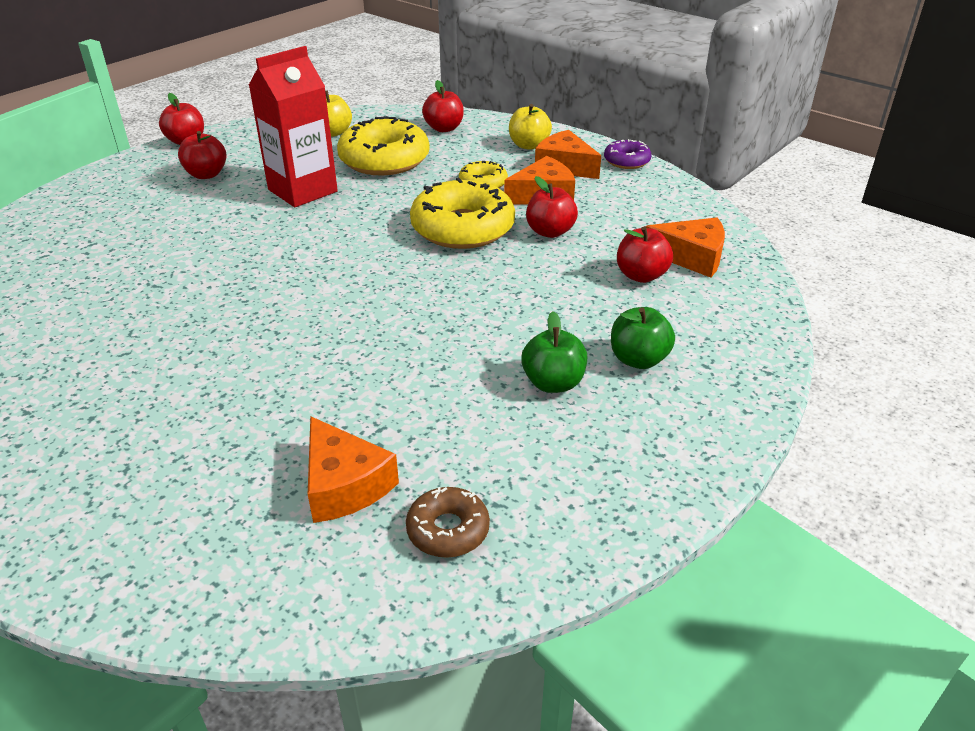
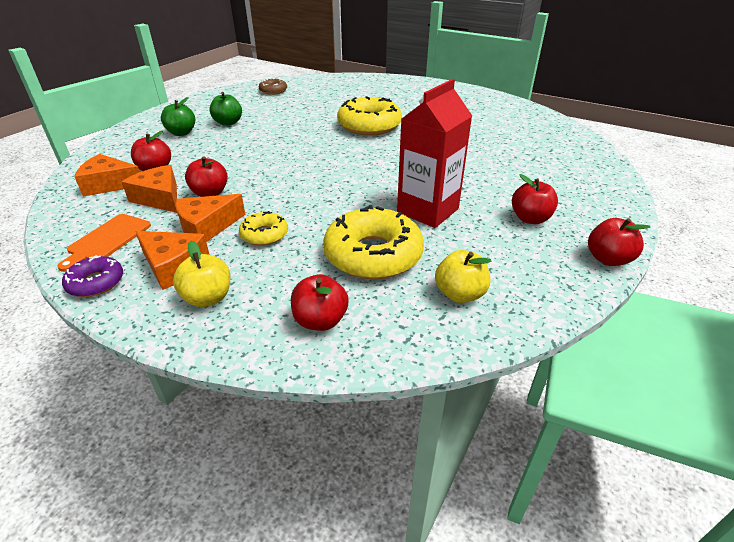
camera: 170 degrees right, 0 degrees up
(344, 485) = (313, 95): orange cheese -> orange cheese (159, 198)
(463, 228) = (279, 190): yellow donut -> yellow donut (369, 126)
(642, 192) = (107, 240): none -> orange cutting board

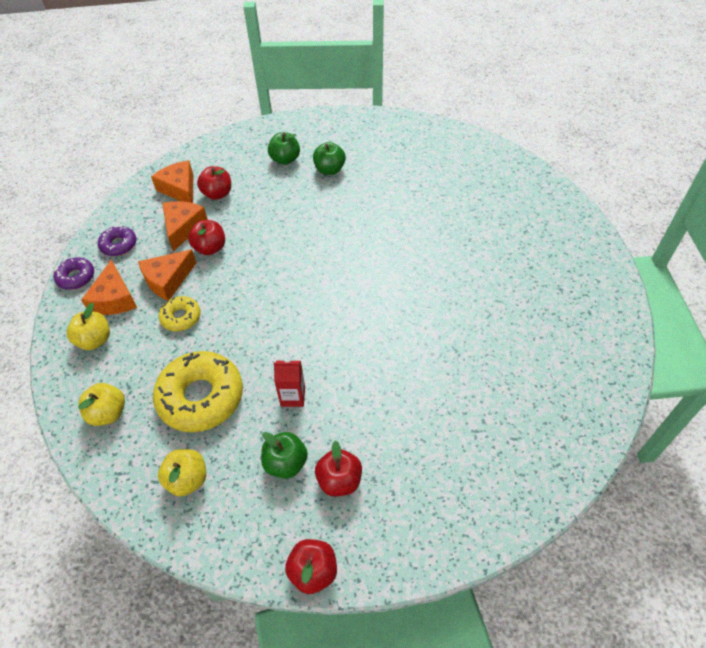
camera: 55 degrees right, 15 degrees up
(107, 240) = (119, 245): orange cutting board -> purple donut
(207, 227) = (168, 280): orange cheese -> orange cheese turned 60 degrees counterclockwise
(273, 91) = (426, 145): brown donut -> none
(320, 320) = (108, 413): red apple -> yellow apple
(369, 126) = (420, 261): yellow donut -> none
(428, 210) = (293, 396): red carton -> red carton, size x0.51
(491, 236) = (286, 463): none -> green apple

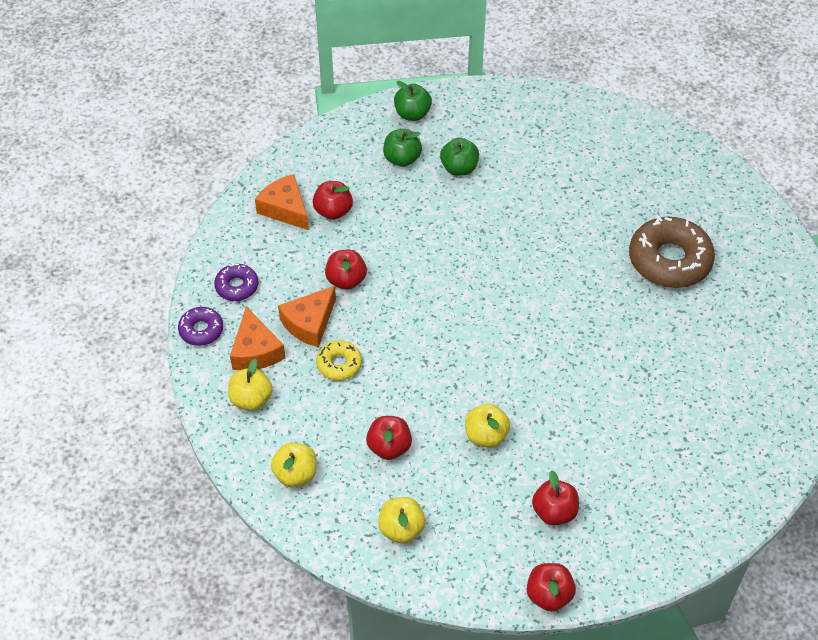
camera: 10 degrees left, 0 degrees up
(183, 228) = (306, 258): orange cheese -> none
(201, 397) = (389, 447): yellow donut -> red apple
(286, 463) = (496, 502): green apple -> green apple (412, 114)
(293, 396) = (486, 436): red carton -> yellow apple
(495, 256) = (669, 260): none -> brown donut

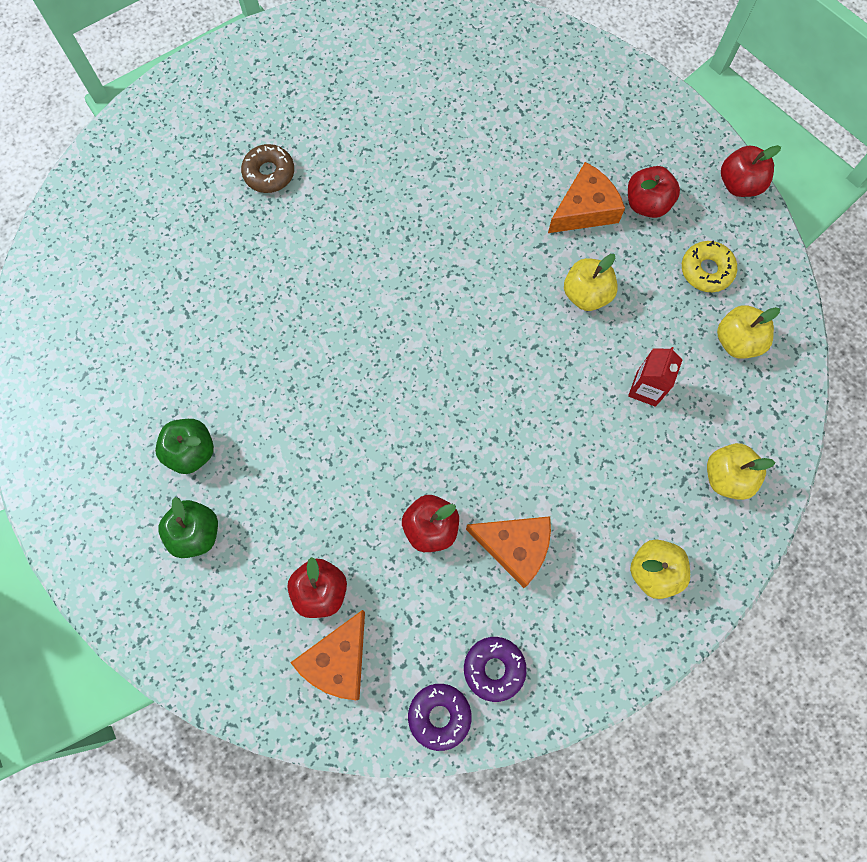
camera: 110 degrees left, 20 degrees up
(201, 330) = (581, 684): purple donut -> purple donut (439, 716)
(255, 351) = (583, 597): orange cheese -> orange cheese (584, 209)
(339, 364) = (560, 486): yellow donut -> yellow donut (706, 270)
(389, 447) = (646, 389): red apple -> red carton
(412, 114) = (103, 550): green apple -> none
(669, 260) = (269, 173): brown donut -> brown donut, size x0.51

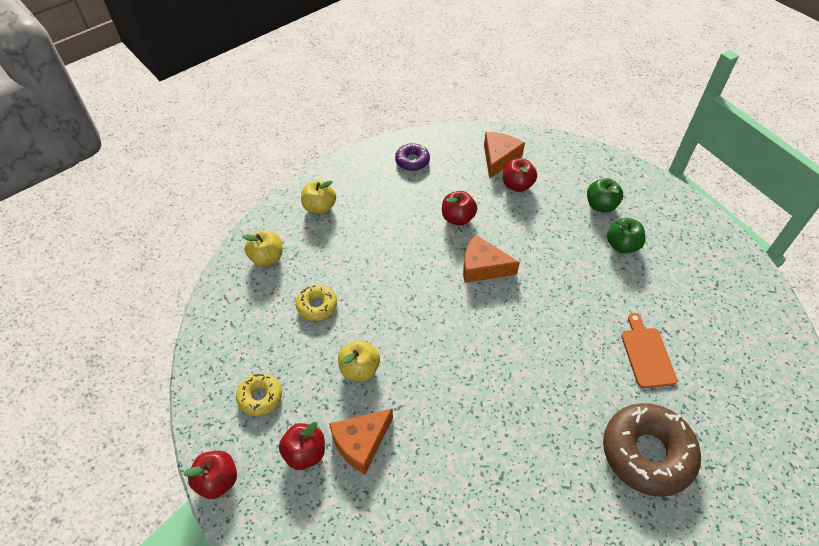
camera: 175 degrees right, 20 degrees down
(223, 283) = (647, 354): none -> orange cutting board
(269, 173) = (647, 453): brown donut -> brown donut, size x1.95
(439, 716) = (439, 142): purple donut -> none
(515, 547) = (404, 213): orange cheese -> orange cheese (482, 267)
(646, 389) = (317, 306): red carton -> yellow donut
(737, 341) = (244, 343): yellow apple -> none

